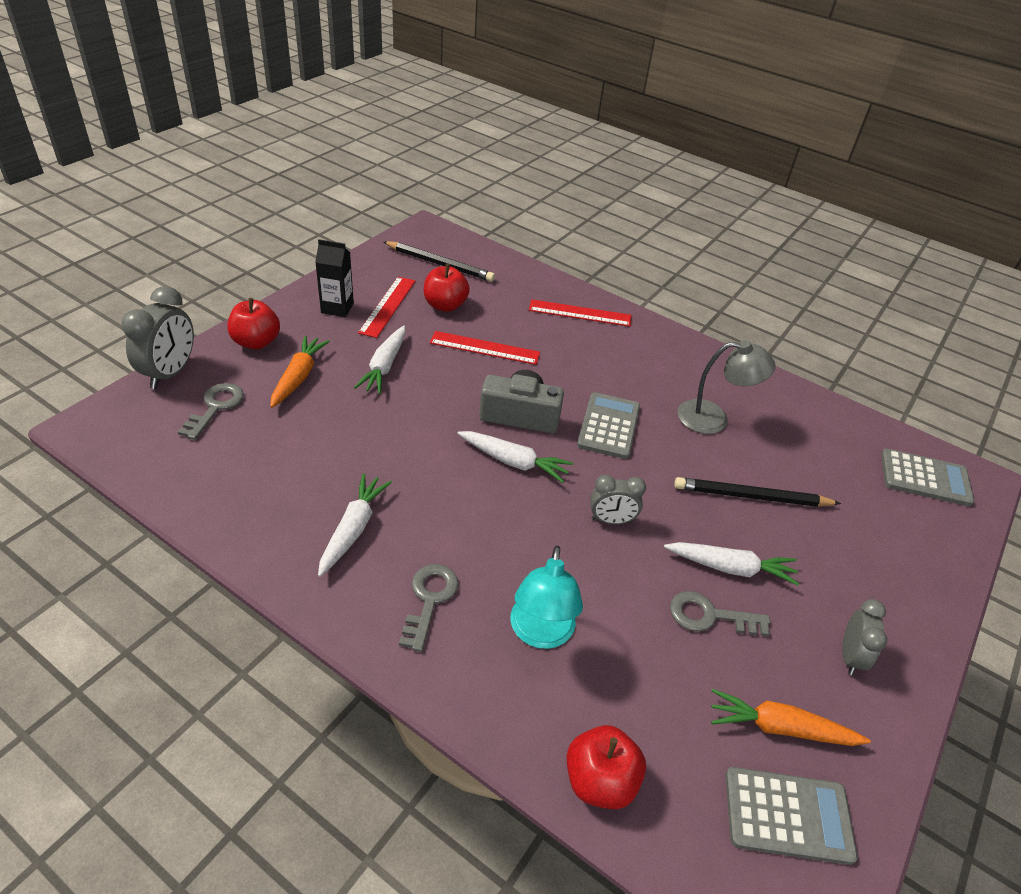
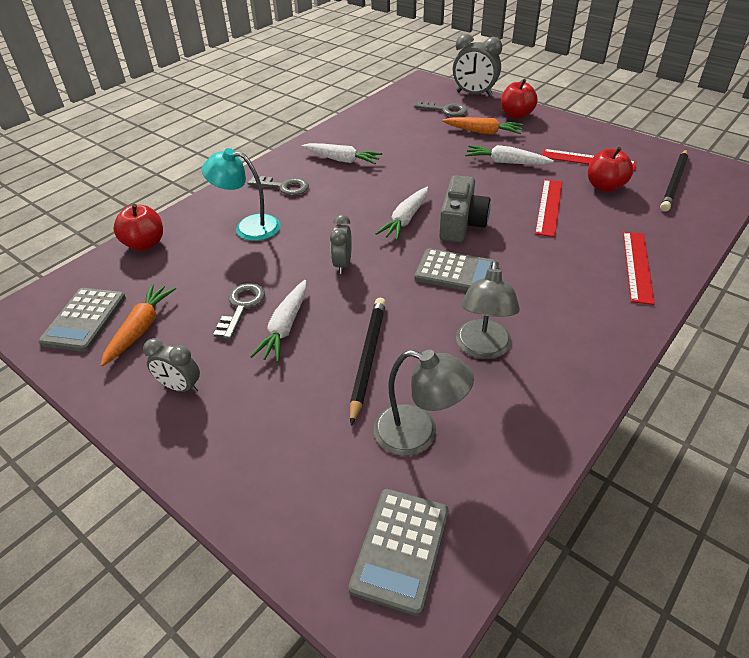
camera: 100 degrees right, 0 degrees up
(337, 308) = (573, 139): black carton -> none
(823, 464) = (418, 434): none -> grey lamp

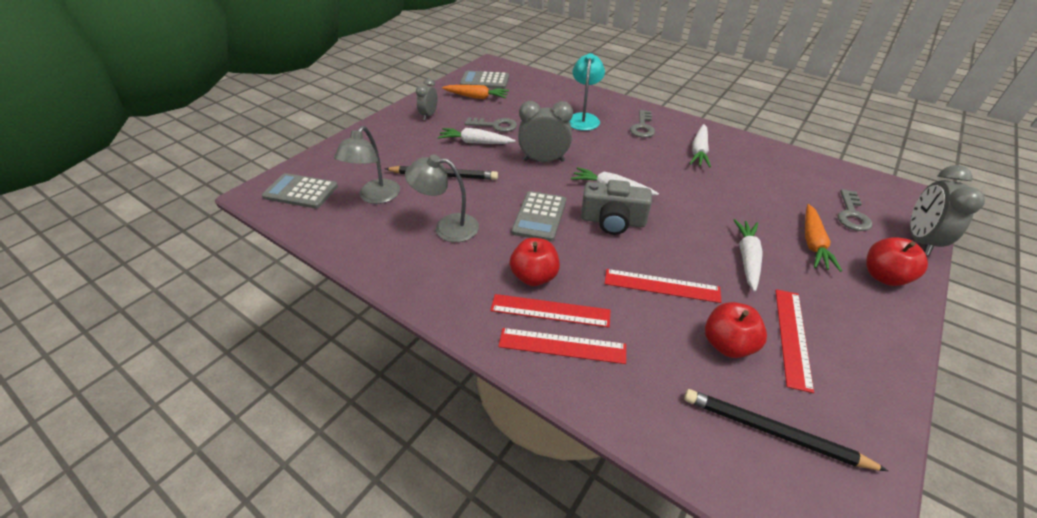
camera: 85 degrees right, 0 degrees up
(145, 244) = (556, 86): red apple -> red apple (534, 276)
(342, 264) = (543, 160): grey clock -> grey clock, size x1.61
(598, 271) = (550, 310): none -> red ruler

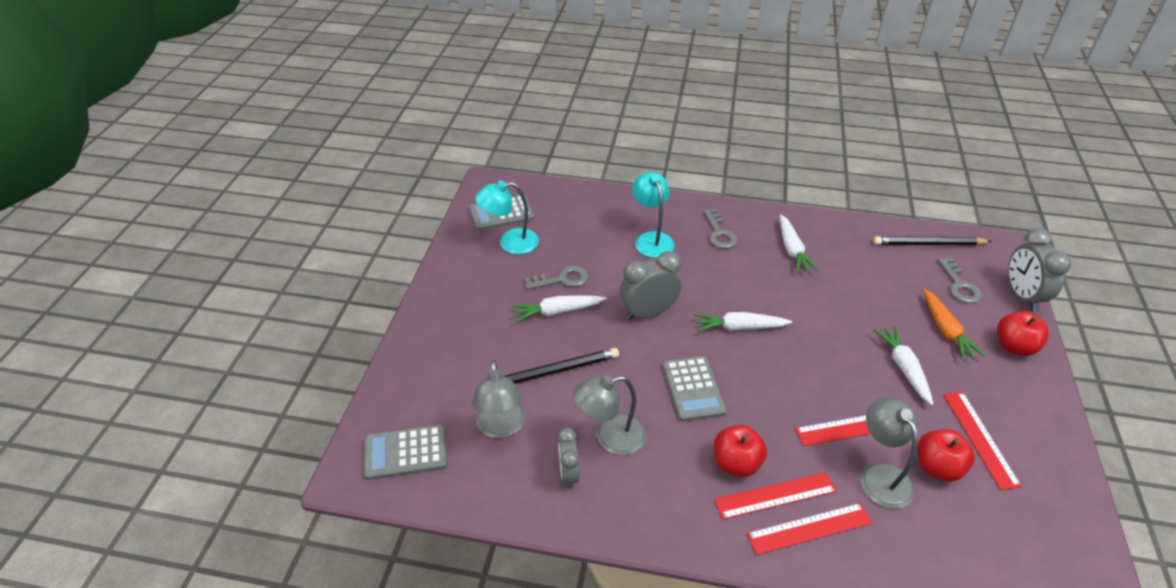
camera: 25 degrees left, 0 degrees up
(429, 115) = (473, 288): grey clock -> grey clock (569, 474)
(476, 97) = (510, 242): orange carrot -> turquoise lamp
(613, 221) = (765, 368): grey camera -> none
(662, 330) = (880, 475): none -> grey lamp
(773, 432) = (1012, 536): black pencil -> black pencil (928, 244)

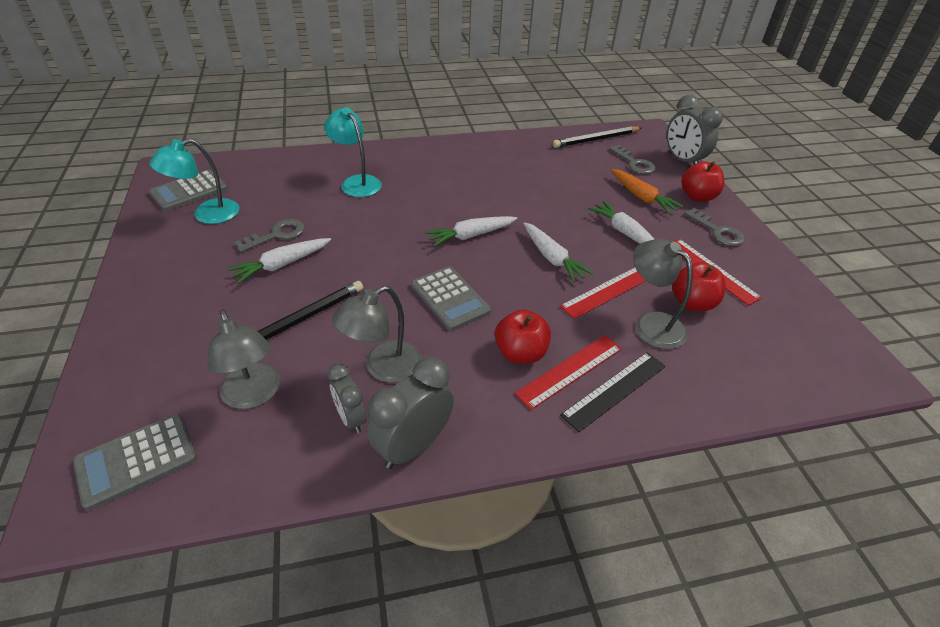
camera: 25 degrees left, 0 degrees up
(648, 313) = (378, 244): grey clock -> grey clock (413, 446)
(719, 233) = (419, 165): grey key -> grey key (717, 231)
(792, 250) = (489, 165): white carrot -> white carrot (552, 258)
(809, 528) = (614, 390): red ruler -> black ruler

